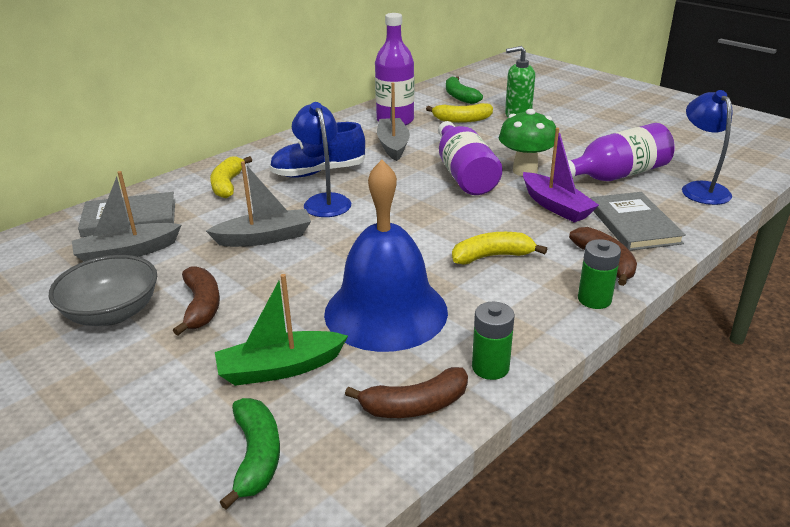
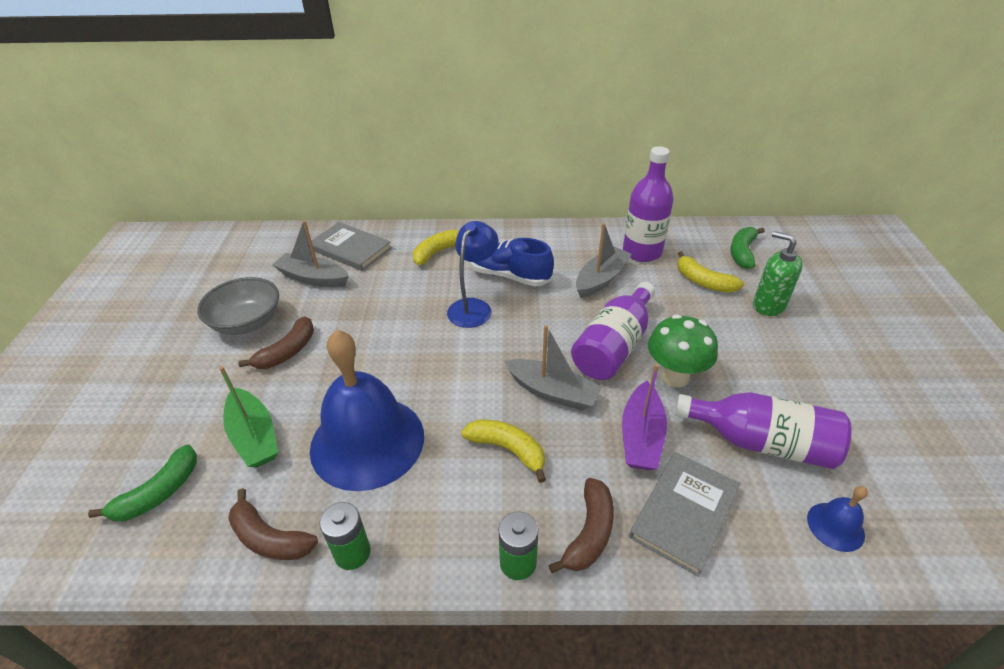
camera: 45 degrees right, 10 degrees up
(264, 238) = (393, 317): grey boat -> grey boat (552, 392)
(280, 368) = (254, 436): green boat -> green boat turned 150 degrees counterclockwise
(700, 189) = (835, 526): blue lamp -> blue bell

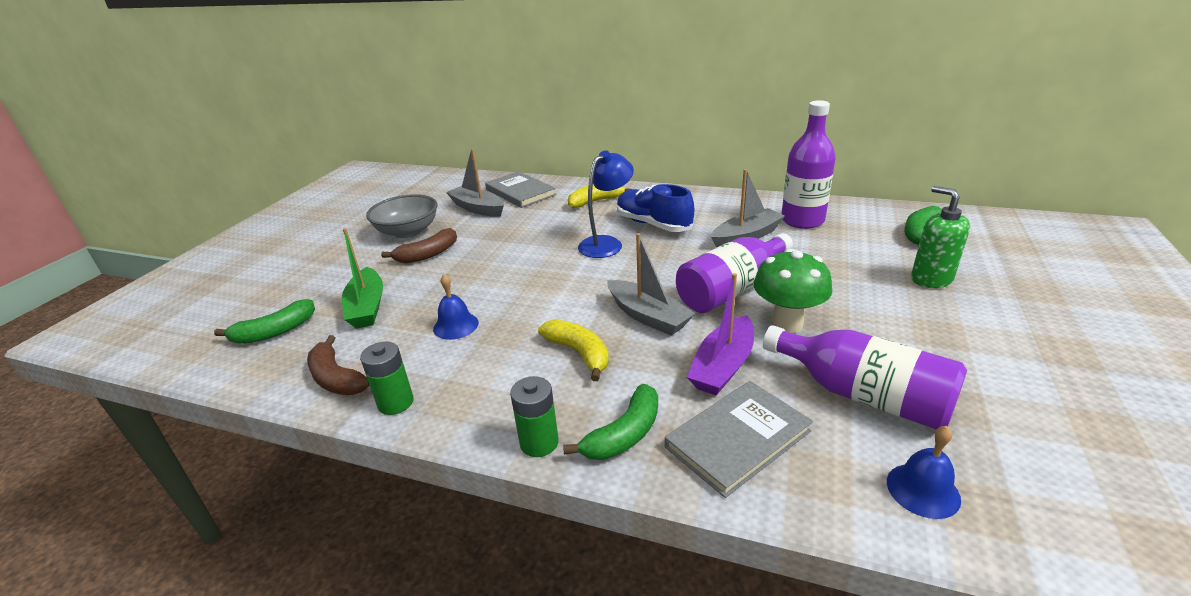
camera: 20 degrees right, 10 degrees down
(367, 441) = (456, 325): blue bell -> blue bell, size x0.41
(589, 533) = (624, 434): brown banana -> green banana
(703, 282) = (861, 251): yellow banana -> none

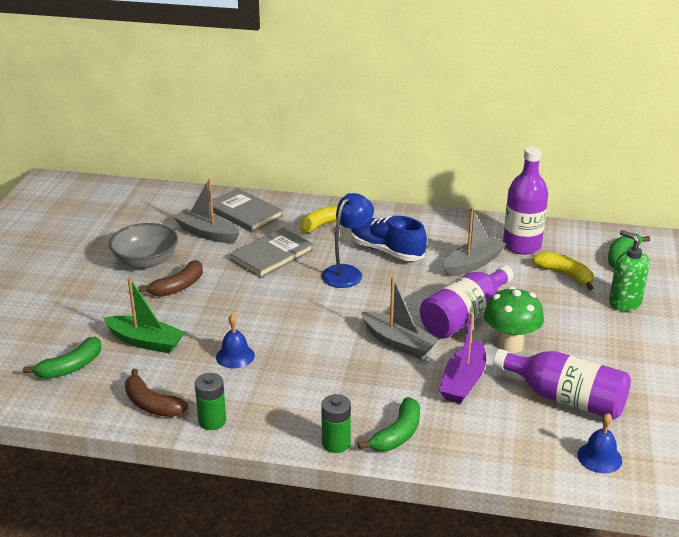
camera: 10 degrees left, 0 degrees up
(367, 307) = (145, 341): green boat -> green boat turned 45 degrees counterclockwise
(579, 353) = (348, 376): yellow banana -> yellow banana (565, 275)
(737, 439) = (478, 433): grey book -> grey book (272, 255)

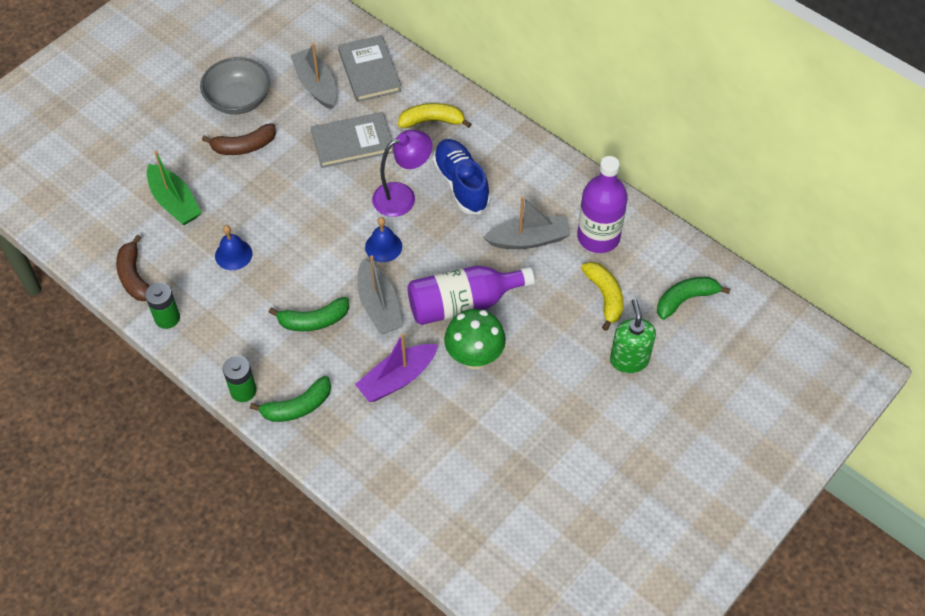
camera: 30 degrees right, 25 degrees up
(71, 367) = (100, 204): green banana -> green banana (314, 321)
(347, 272) = (402, 196): blue lamp -> purple lamp
(565, 398) = (468, 442): purple bottle -> none
(599, 457) = (439, 517): blue bell -> blue bell (383, 246)

